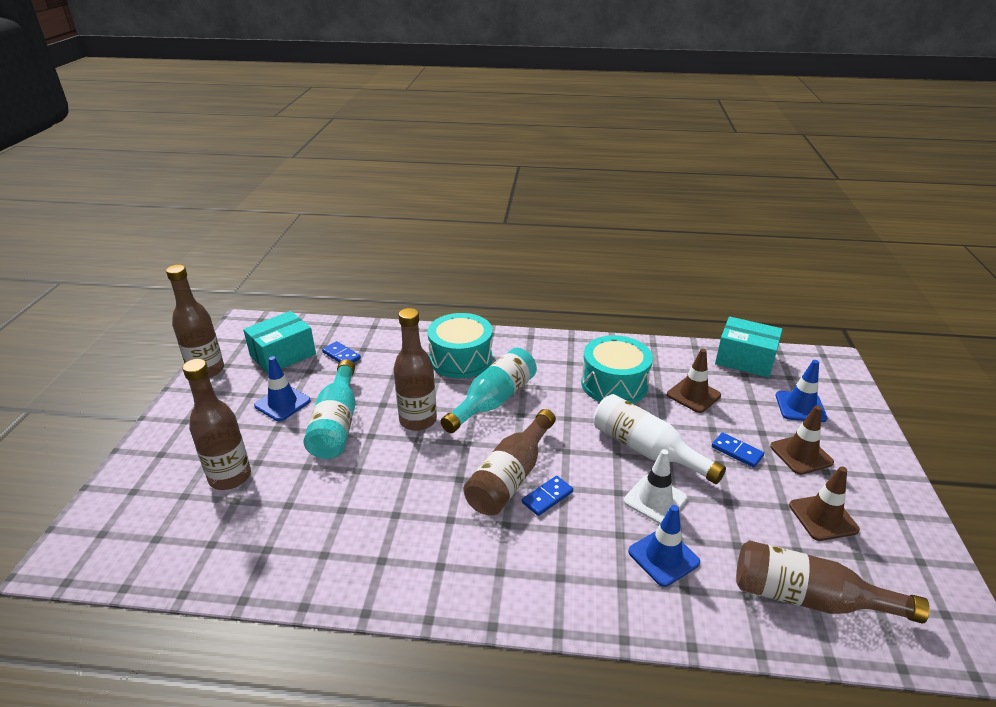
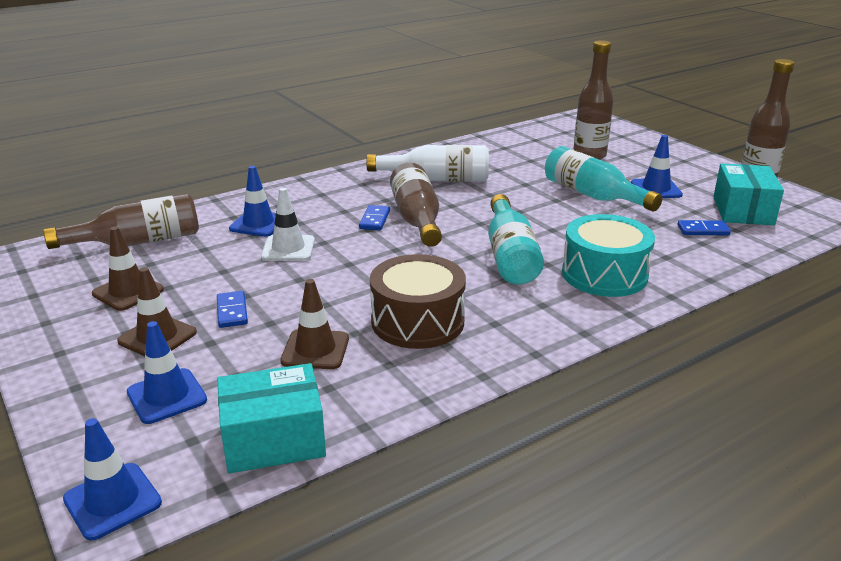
camera: 140 degrees right, 5 degrees down
(418, 420) = (543, 219): brown bottle -> none
(614, 384) = (417, 321): turquoise drum -> brown drum
(646, 450) = (324, 277): white bottle -> white bottle (436, 179)
(737, 451) = (232, 311): blue domino -> blue domino turned 75 degrees clockwise
(835, 367) = (112, 501): none -> blue traffic cone

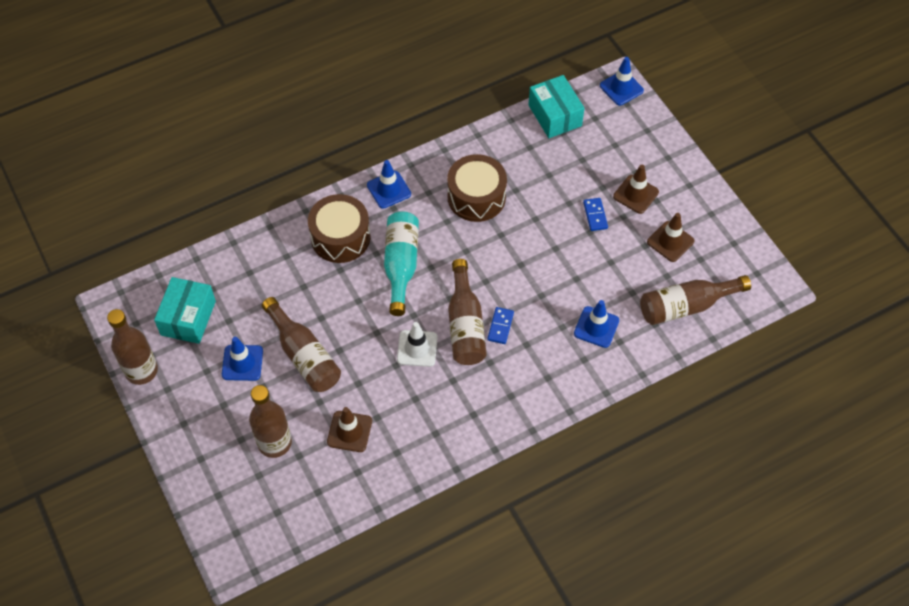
camera: 175 degrees left, 30 degrees up
(167, 396) = (615, 147): blue traffic cone -> blue traffic cone (389, 190)
(274, 439) = (555, 115): turquoise box -> turquoise box turned 75 degrees clockwise
(288, 249) = (567, 287): white traffic cone -> white traffic cone (417, 348)
(315, 350) = (539, 176): brown traffic cone -> brown traffic cone (349, 431)
(436, 179) = (439, 398): white bottle -> none
(593, 195) = (304, 355): turquoise bottle -> brown bottle
(604, 274) = (340, 237): turquoise drum -> brown drum
(703, 230) = (239, 290): blue domino -> none

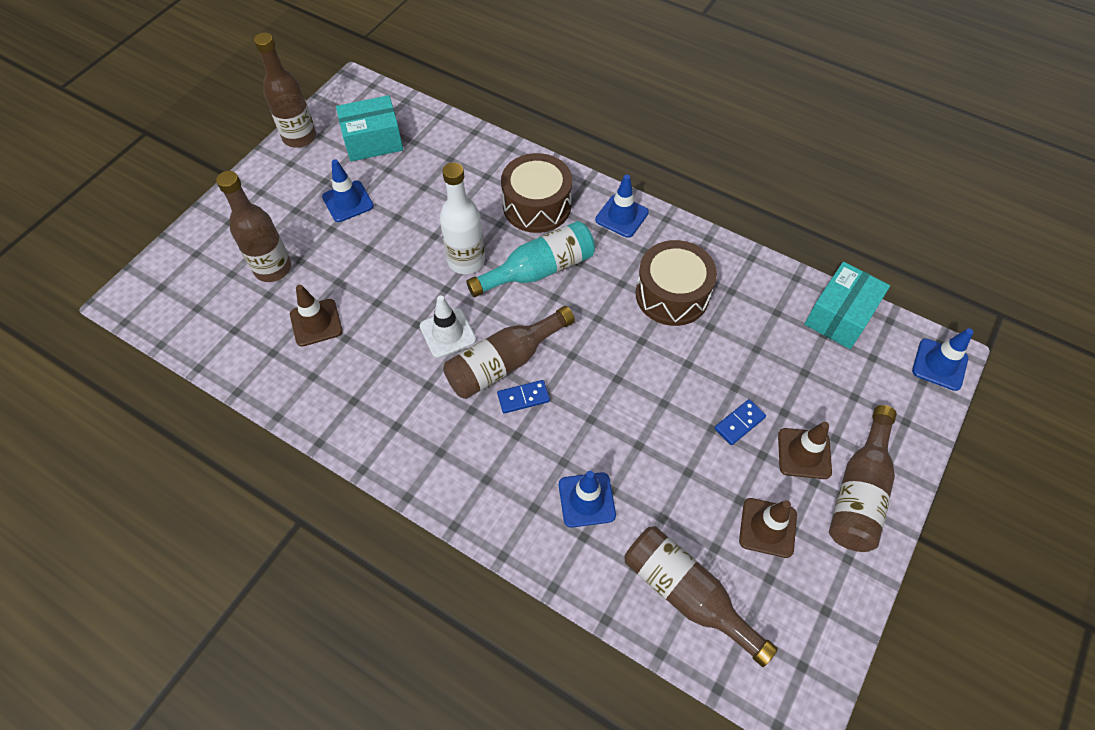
camera: 60 degrees right, 0 degrees up
(304, 355) = (383, 243): brown bottle -> brown bottle (859, 491)
(360, 307) = (466, 261): none -> white bottle

